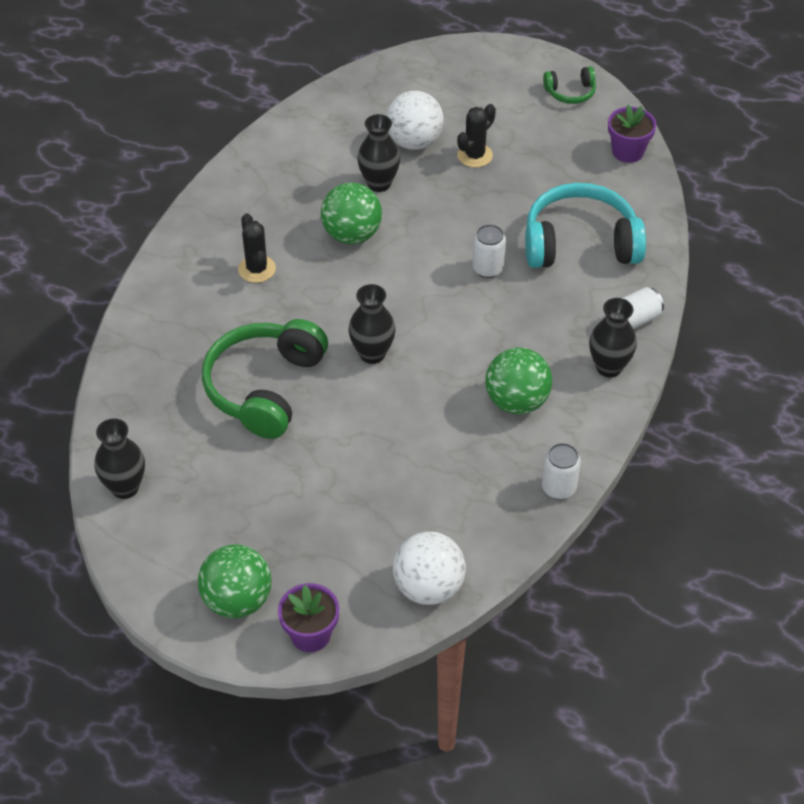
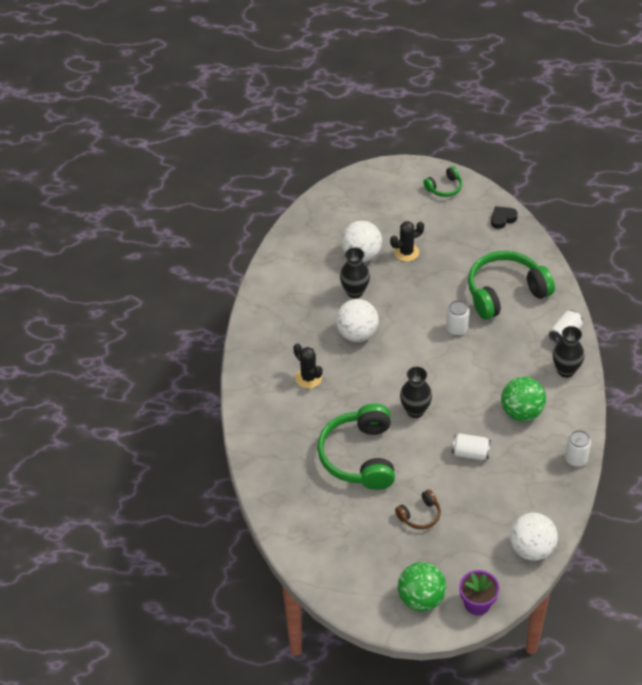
camera: 20 degrees left, 0 degrees up
(125, 487) = (309, 552): black vase -> none
(300, 489) = (420, 515): none -> brown headphones
(352, 235) = (357, 333): green ball -> white ball
(415, 432) = (470, 453): none -> white can
(475, 155) = (406, 252): black cactus -> black cactus turned 45 degrees clockwise
(580, 243) = (505, 292): turquoise headphones -> green headphones
(628, 151) = (502, 219): purple flower pot -> black heart

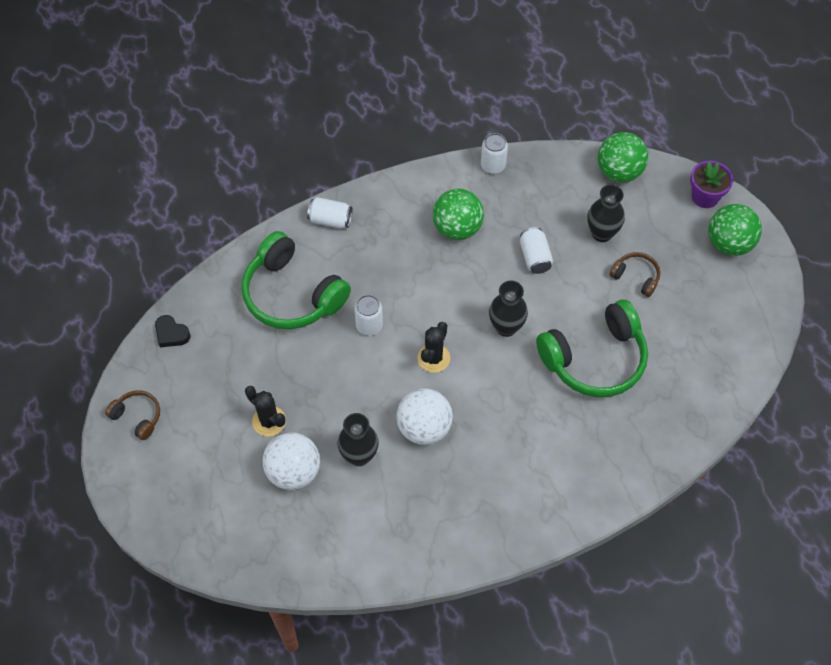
camera: 115 degrees left, 10 degrees up
(308, 378) = (515, 455): black cactus -> black cactus (433, 358)
(444, 187) = (137, 417): green headphones -> brown headphones
(531, 549) = (619, 172): white ball -> green ball
(566, 370) = (381, 205): black vase -> black vase (602, 233)

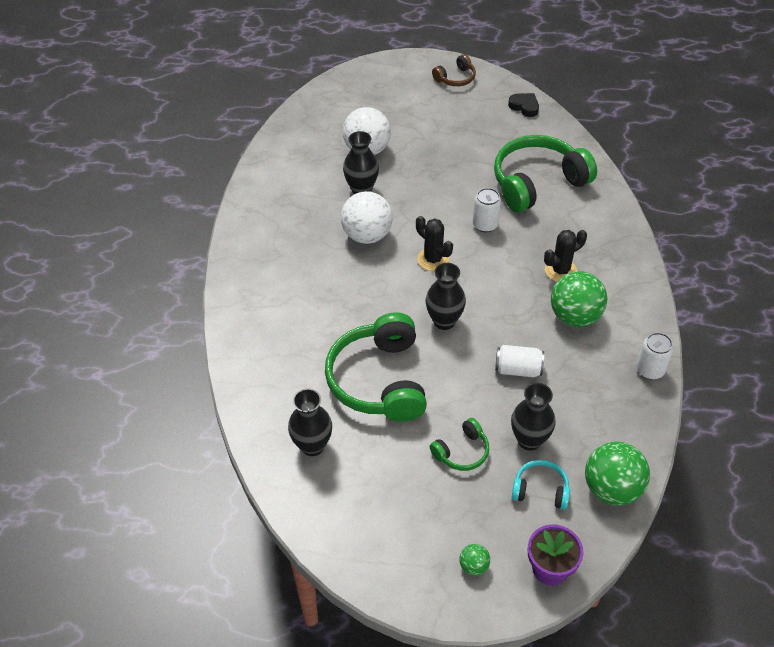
camera: 110 degrees right, 10 degrees down
(171, 334) = (524, 107): black heart -> black heart turned 75 degrees clockwise
(269, 421) = (418, 145): black cactus -> black cactus (560, 270)
(330, 220) = (613, 225): white can -> none
(636, 277) = (462, 452): brown headphones -> green headphones
(643, 216) = (540, 490): none -> turquoise headphones
(685, 388) = (312, 446): none -> black vase
(729, 243) = (473, 566): green ball -> green ball, size x0.47

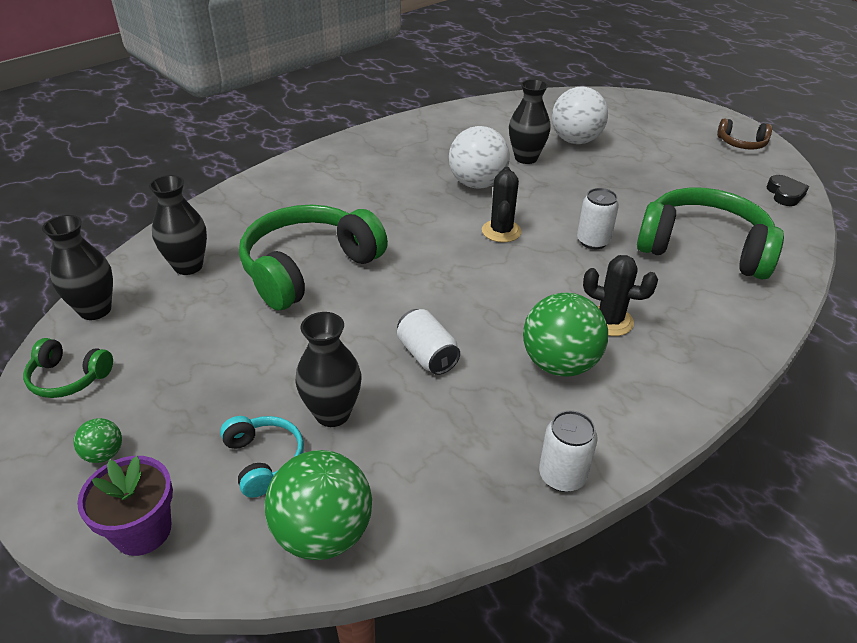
camera: 50 degrees right, 10 degrees down
(444, 321) = (431, 273): black vase -> black vase (95, 310)
(462, 452) = (266, 367): green headphones -> green headphones (68, 378)

